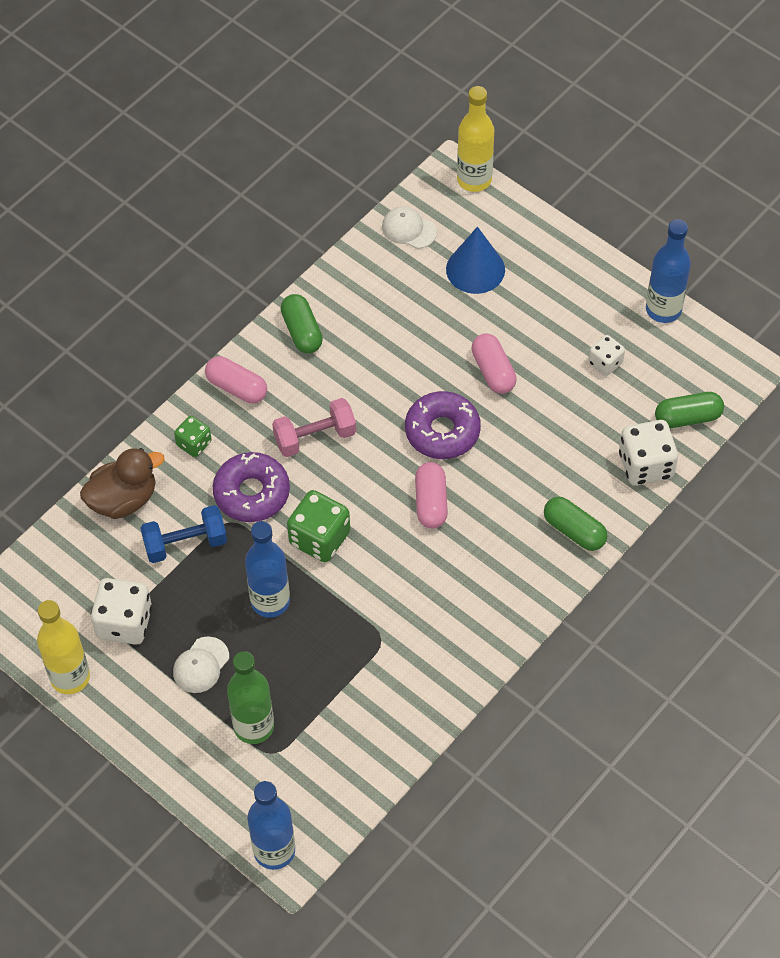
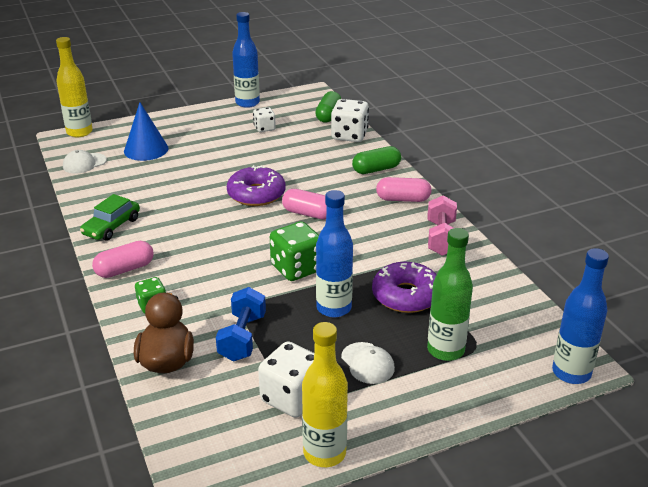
camera: 65 degrees left, 25 degrees down
(252, 493) = (227, 289): purple donut -> purple donut (406, 296)
(302, 331) = (111, 226): green capsule -> green car
(315, 437) = (207, 246): pink dumbbell -> pink dumbbell (441, 238)
(493, 371) = (229, 164): pink capsule -> pink capsule (403, 199)

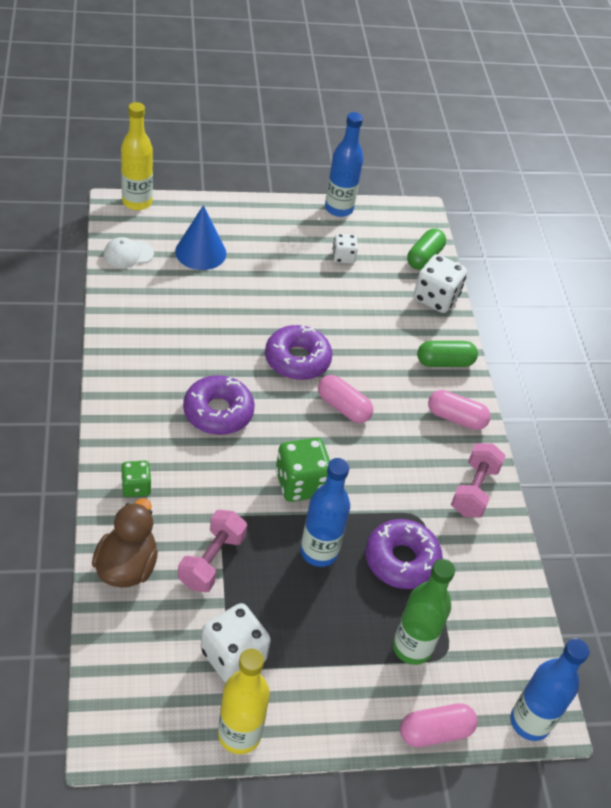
camera: 10 degrees right, 15 degrees up
(111, 226) = (128, 360): green car -> none
(125, 269) = (124, 427): pink capsule -> pink capsule (435, 732)
(204, 241) = (218, 412): none -> purple donut
(242, 338) = (211, 561): blue dumbbell -> pink dumbbell
(367, 363) = (325, 637): white cap -> none

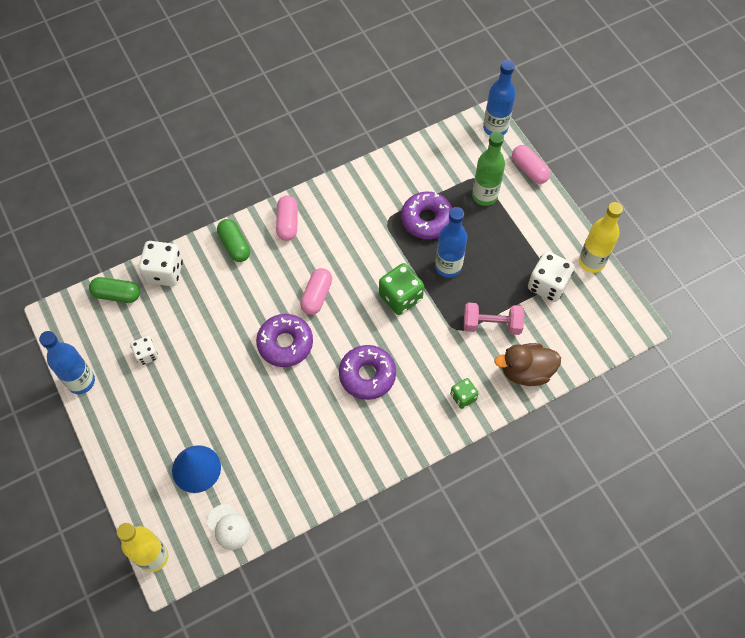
camera: 105 degrees left, 15 degrees up
(474, 490) = (347, 195): pink dumbbell -> none

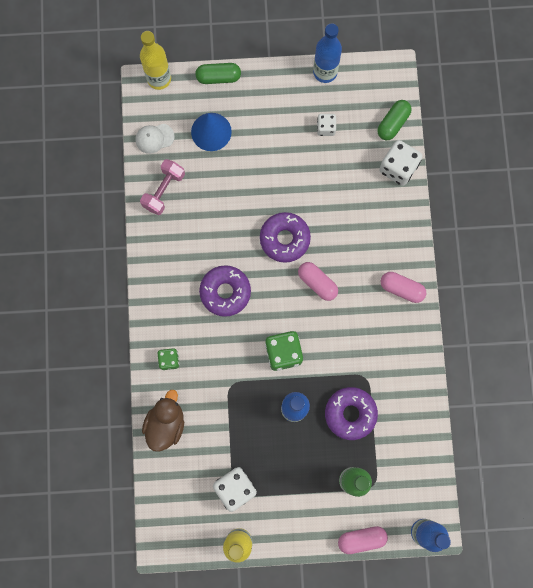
camera: 115 degrees right, 15 degrees up
(235, 245) = (398, 235): green capsule -> green capsule (218, 77)
(491, 324) = (221, 418): pink dumbbell -> pink dumbbell (164, 191)

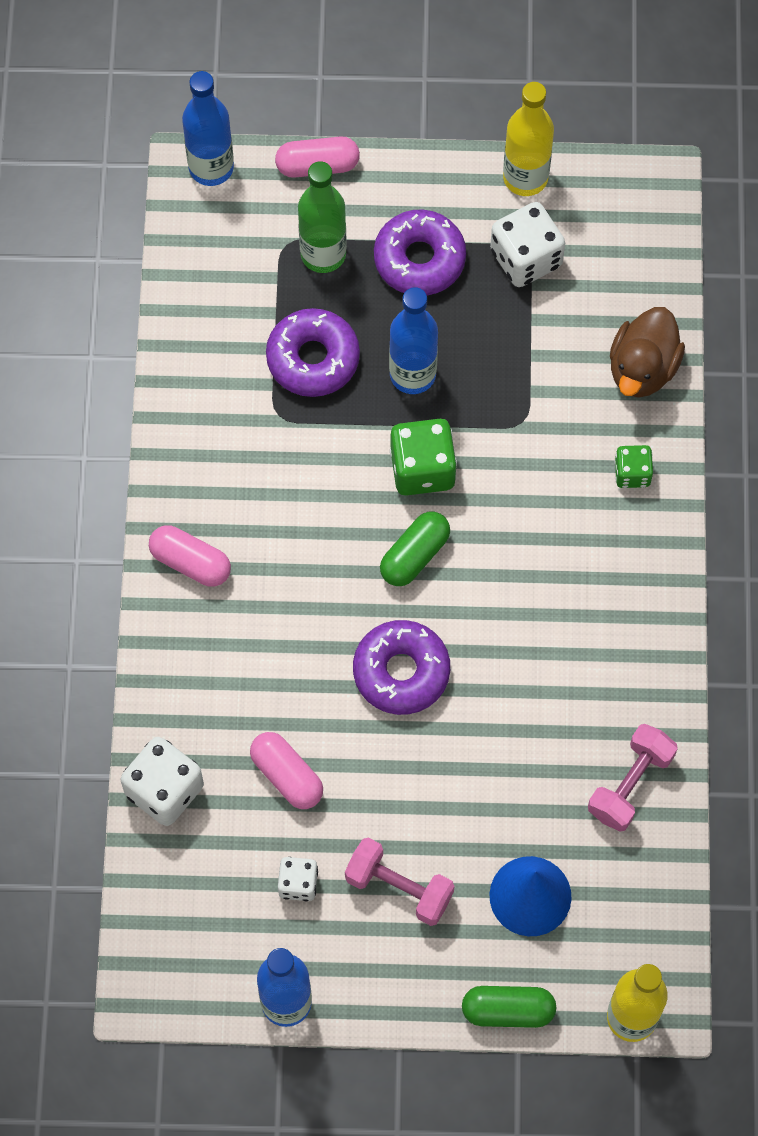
camera: 175 degrees left, 10 degrees down
(154, 138) = (645, 892): white cap -> none
(225, 292) = (522, 583): purple donut -> purple donut (419, 259)
(276, 130) = (399, 887): none -> pink dumbbell
(317, 283) = (347, 586): pink capsule -> pink capsule (286, 776)
(393, 123) = (161, 881): green capsule -> green capsule (414, 555)

